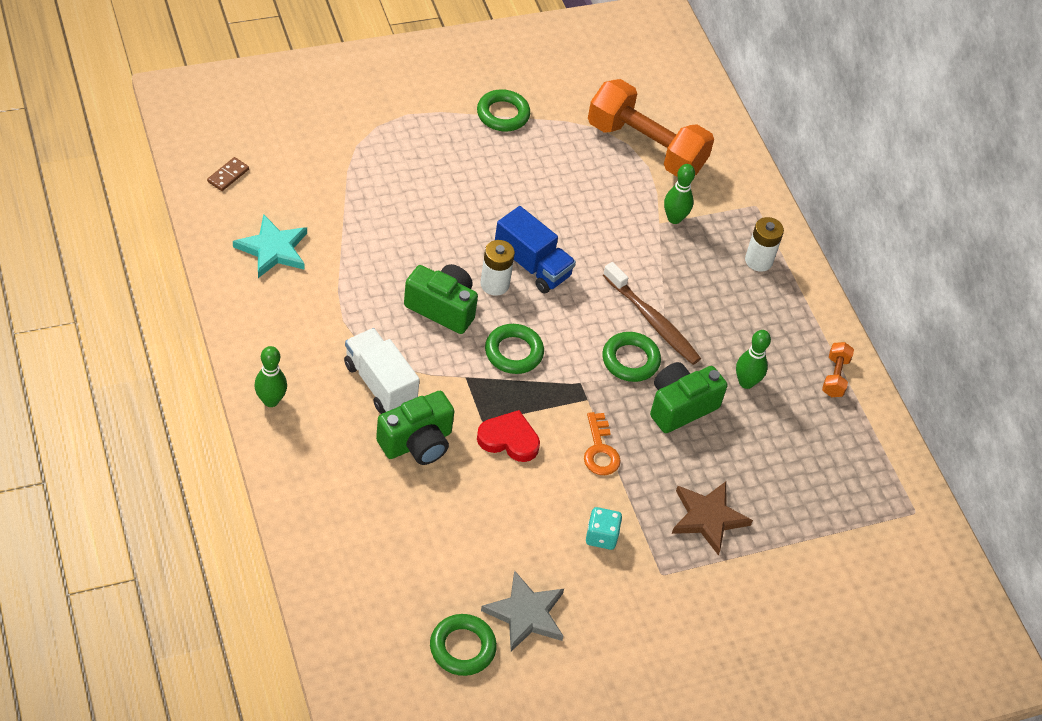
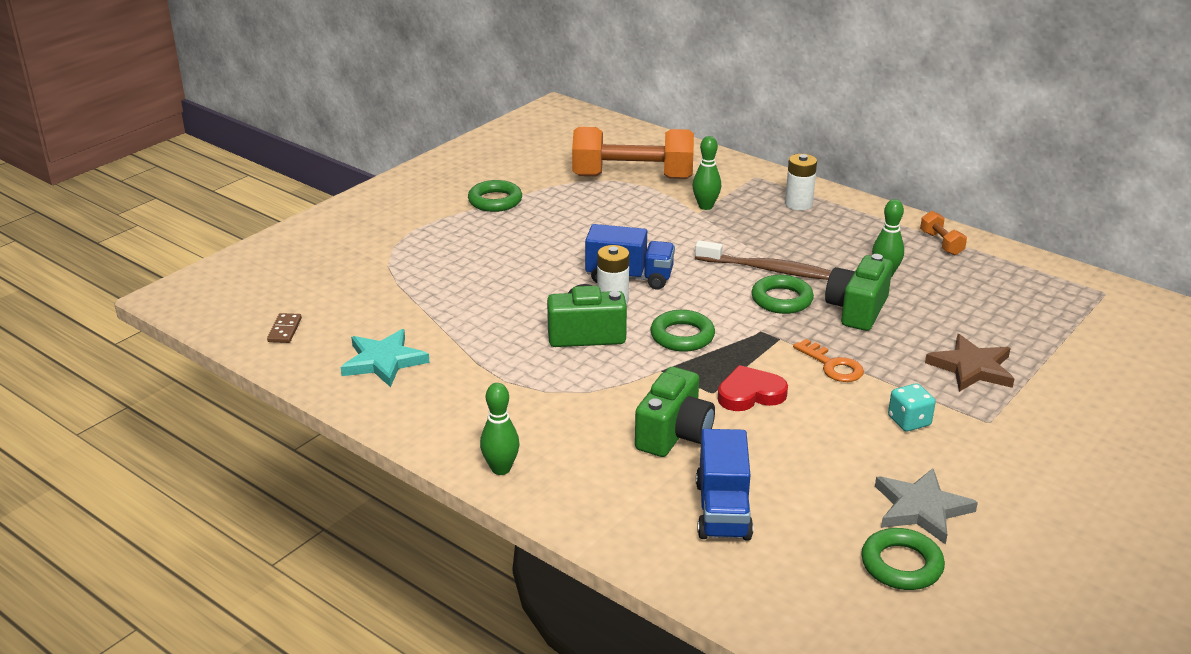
camera: 25 degrees left, 20 degrees down
(380, 383) = (591, 409): white truck -> none
(387, 529) = (722, 510): none -> blue truck

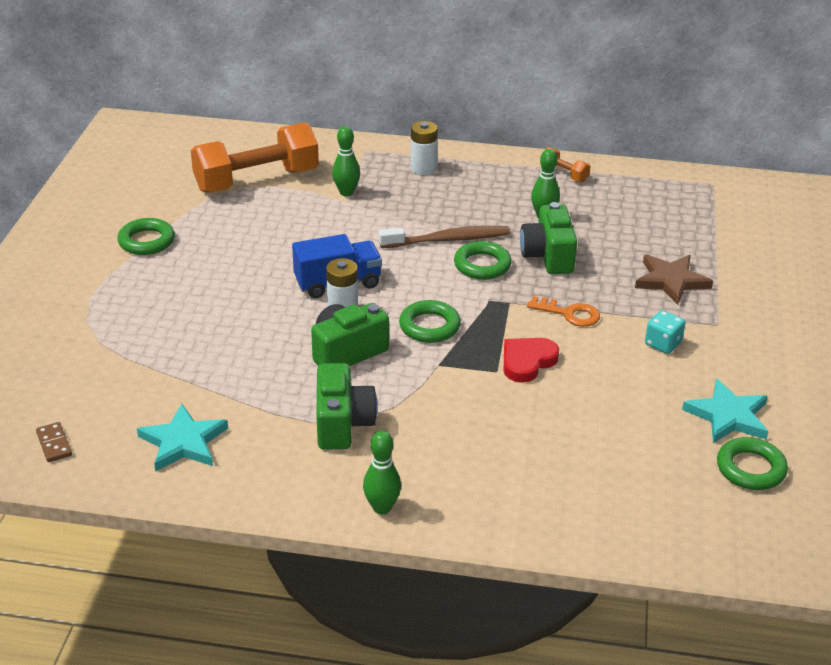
camera: 30 degrees left, 5 degrees up
(674, 434) = (497, 420): green camera -> green camera (342, 424)
(722, 510) = (589, 474): blue truck -> none
(921, 509) = (728, 416): grey star -> turquoise star

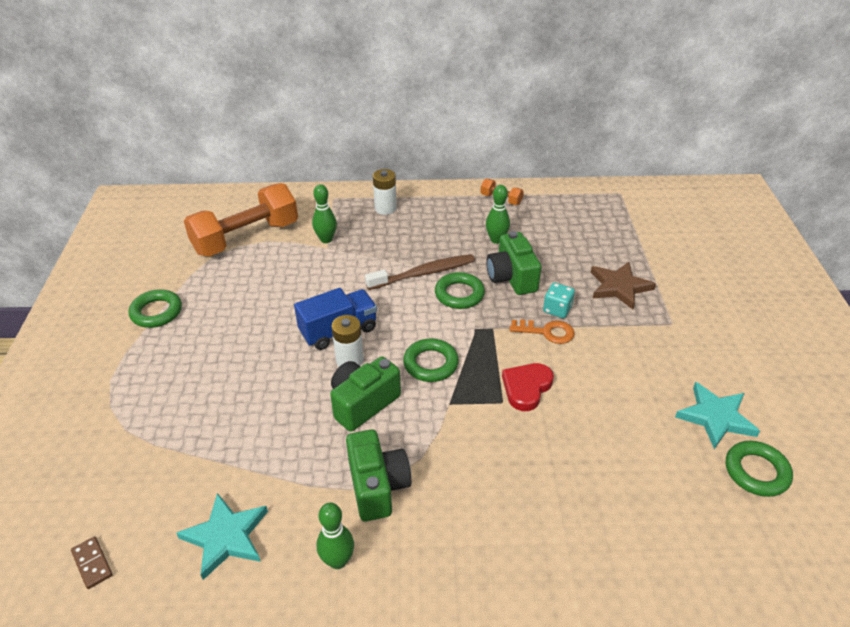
camera: 10 degrees left, 5 degrees up
(382, 507) = (438, 582): green bowling pin -> green bowling pin (338, 561)
(663, 344) = (634, 350): turquoise dice -> turquoise dice (557, 309)

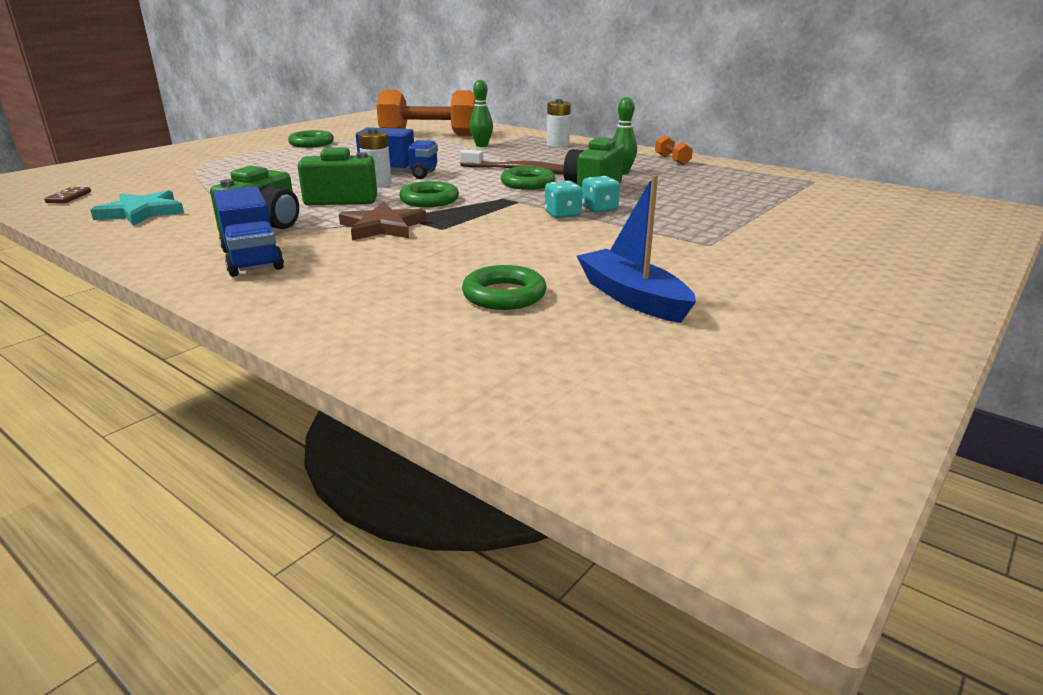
camera: 40 degrees right, 15 degrees down
(338, 561) = (168, 241): green bowling pin -> none
(448, 536) = (252, 259): none -> blue truck
(526, 388) = (478, 229): red heart -> none
(547, 332) = (562, 214): orange key -> turquoise dice
(619, 287) = (693, 216): brown star -> brown star (382, 227)
(715, 417) = (632, 298): turquoise star -> blue boat
(756, 472) = (602, 338): green ring -> green ring (504, 295)

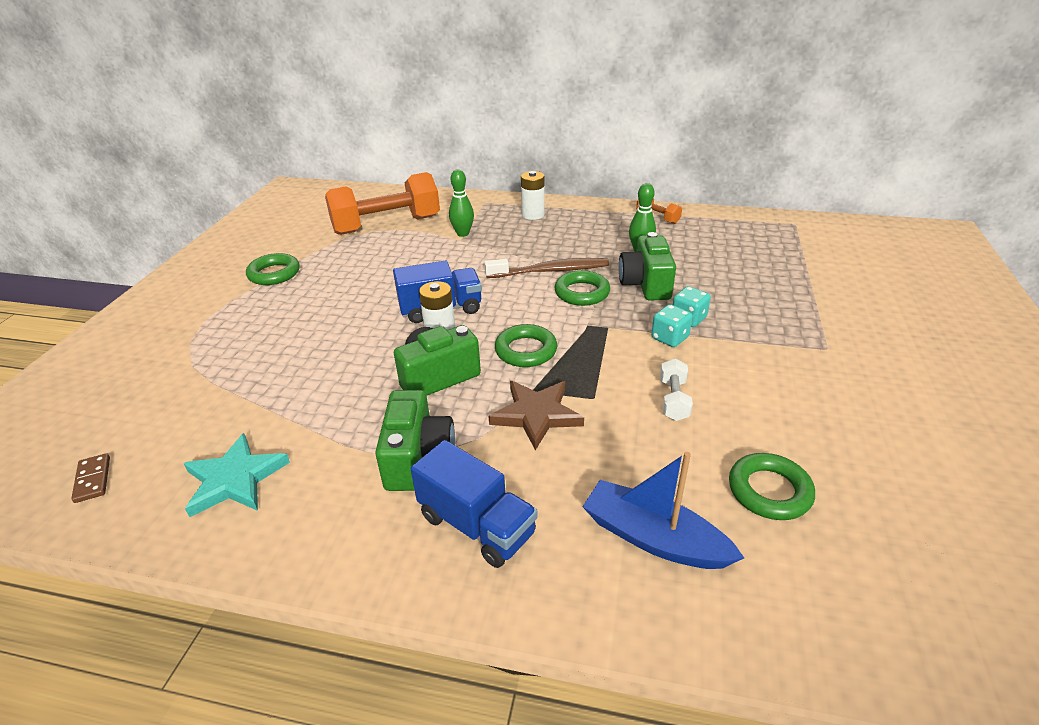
camera: 25 degrees left, 10 degrees up
(506, 241) = (673, 400): none -> white dumbbell
(632, 298) = (863, 453): blue boat -> blue boat (653, 538)

